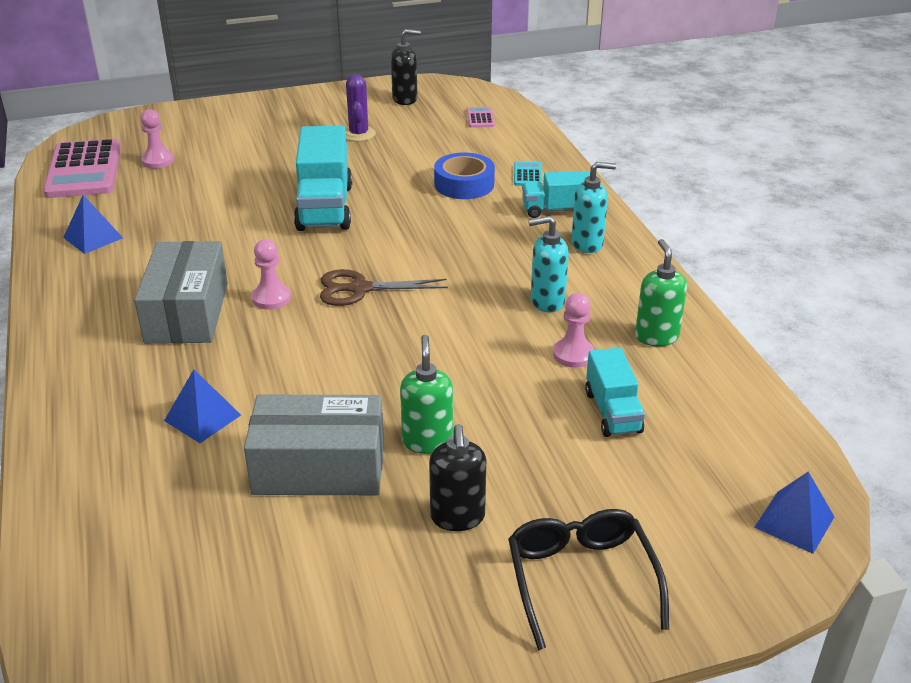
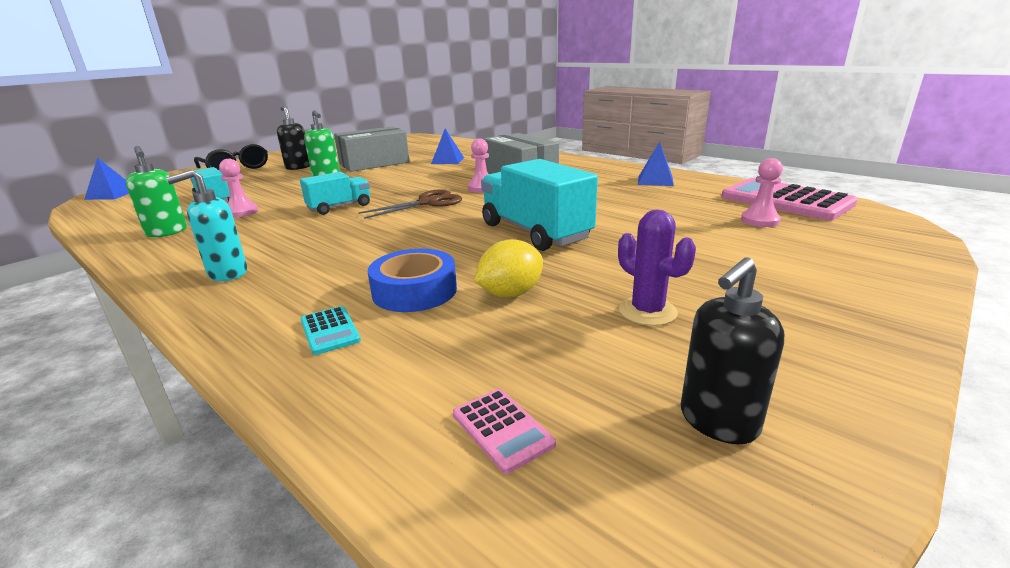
camera: 150 degrees right, 10 degrees down
(411, 164) = (510, 294): none -> yellow lemon
(547, 302) = (268, 228): turquoise soap dispenser -> none
(556, 210) = (272, 296): turquoise truck -> turquoise truck (339, 207)

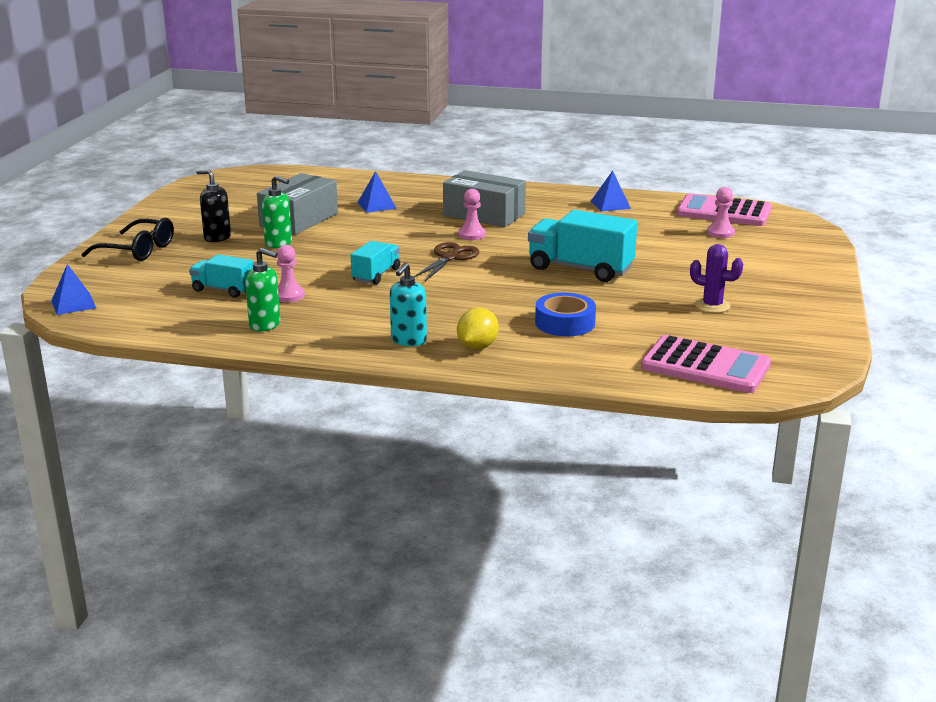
camera: 30 degrees left, 0 degrees up
(330, 331) = (554, 353): turquoise calculator -> none
(502, 429) = (705, 366): pink calculator -> pink calculator, size x2.33
(510, 294) = (625, 312): yellow lemon -> yellow lemon (477, 347)
(718, 422) = (785, 343): black soap dispenser -> none

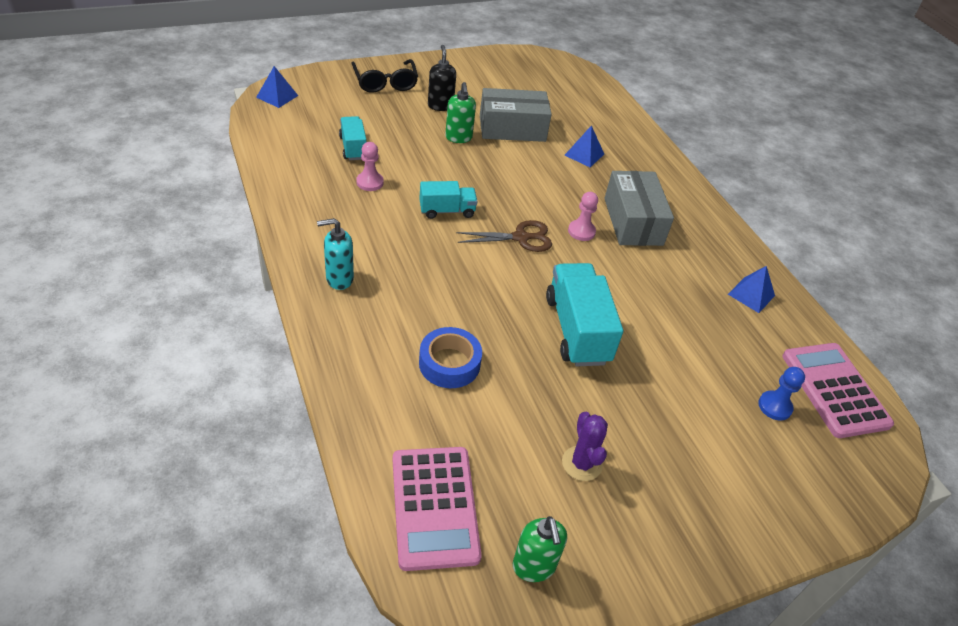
camera: 50 degrees right, 20 degrees up
(265, 325) = (310, 193): green soap dispenser -> green soap dispenser (534, 566)
(477, 347) = (358, 324): yellow lemon -> none
(720, 233) = (774, 406): pink pawn -> blue pawn

